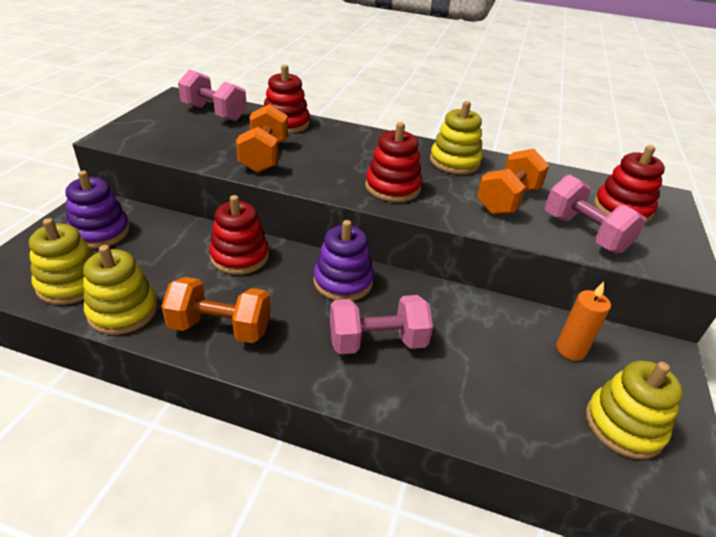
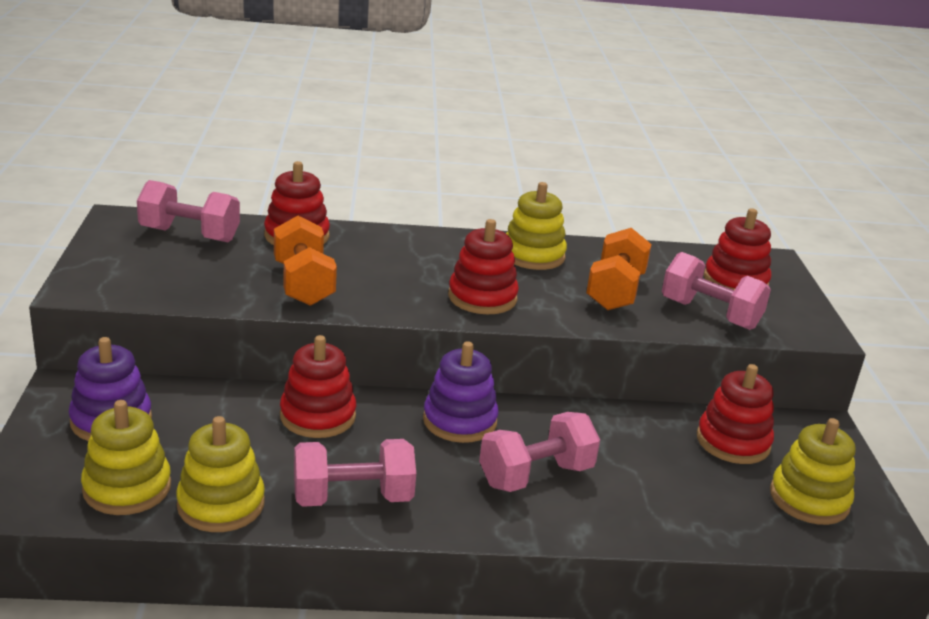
camera: 20 degrees left, 10 degrees down
(220, 328) = (352, 497): orange dumbbell -> pink dumbbell
(570, 350) = (733, 442): orange candle -> red stacking toy

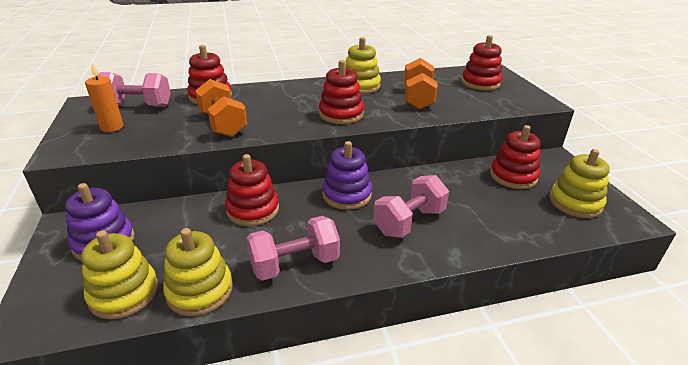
camera: 10 degrees left, 5 degrees up
(149, 262) = (112, 127): none -> orange candle
(709, 314) = (477, 102): pink dumbbell -> none

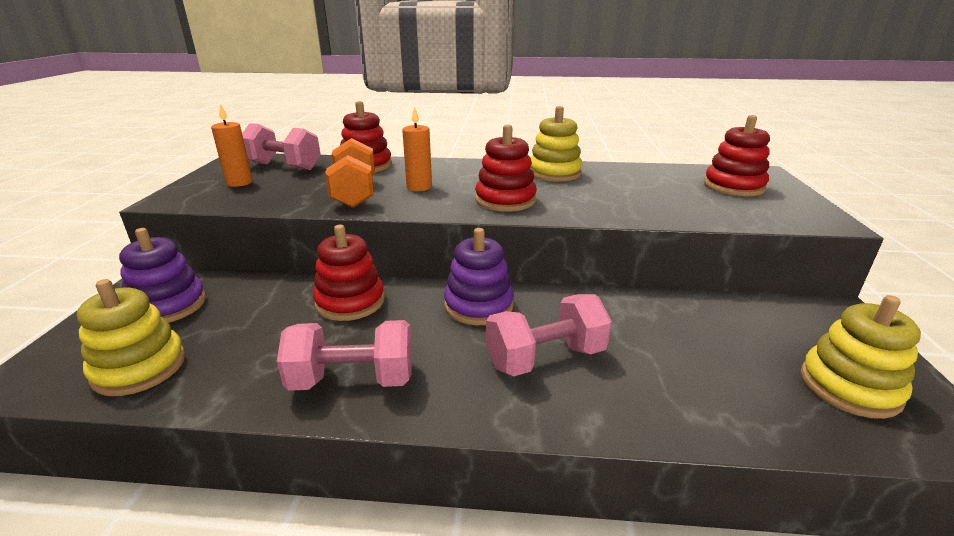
camera: 20 degrees right, 5 degrees down
(200, 290) = (218, 386): yellow stacking toy -> none
(269, 111) = (419, 187): none -> orange candle
(418, 98) = (625, 194): orange dumbbell -> none
(513, 176) = (748, 325): red stacking toy -> none

